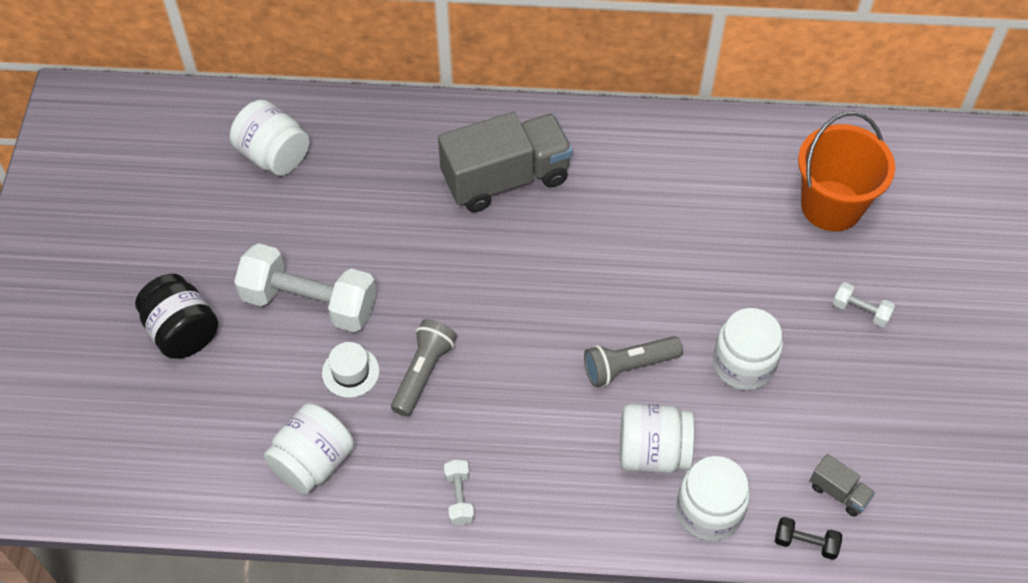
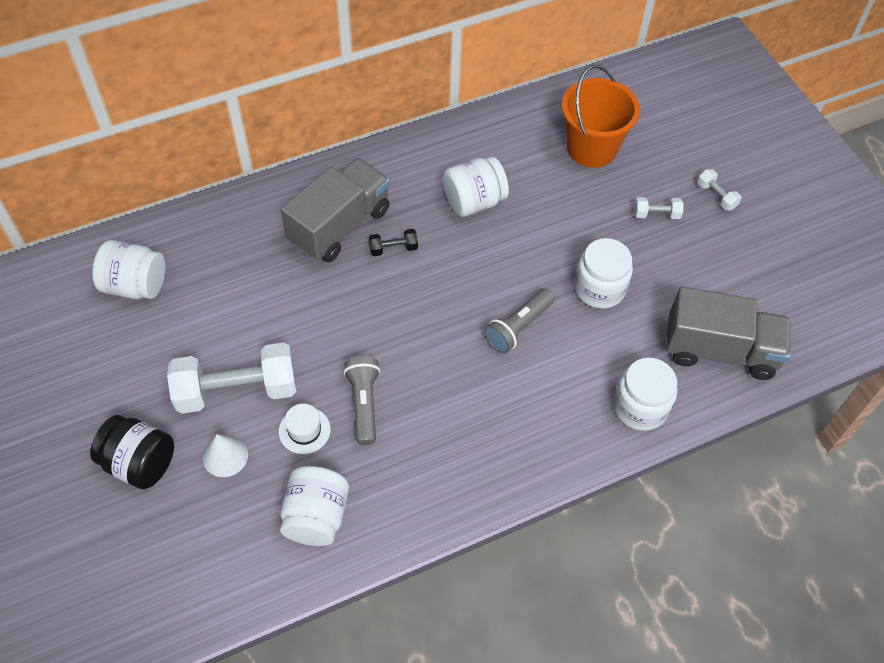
camera: 30 degrees left, 0 degrees up
(262, 362) = (225, 456): none -> white cone
(459, 497) = (450, 487): white dumbbell -> white dumbbell (716, 196)
(652, 452) = (574, 383): white jar -> white jar (474, 202)
(805, 543) = (719, 397): black dumbbell -> black dumbbell (393, 248)
(839, 492) = (720, 350): grey truck -> grey truck, size x2.36

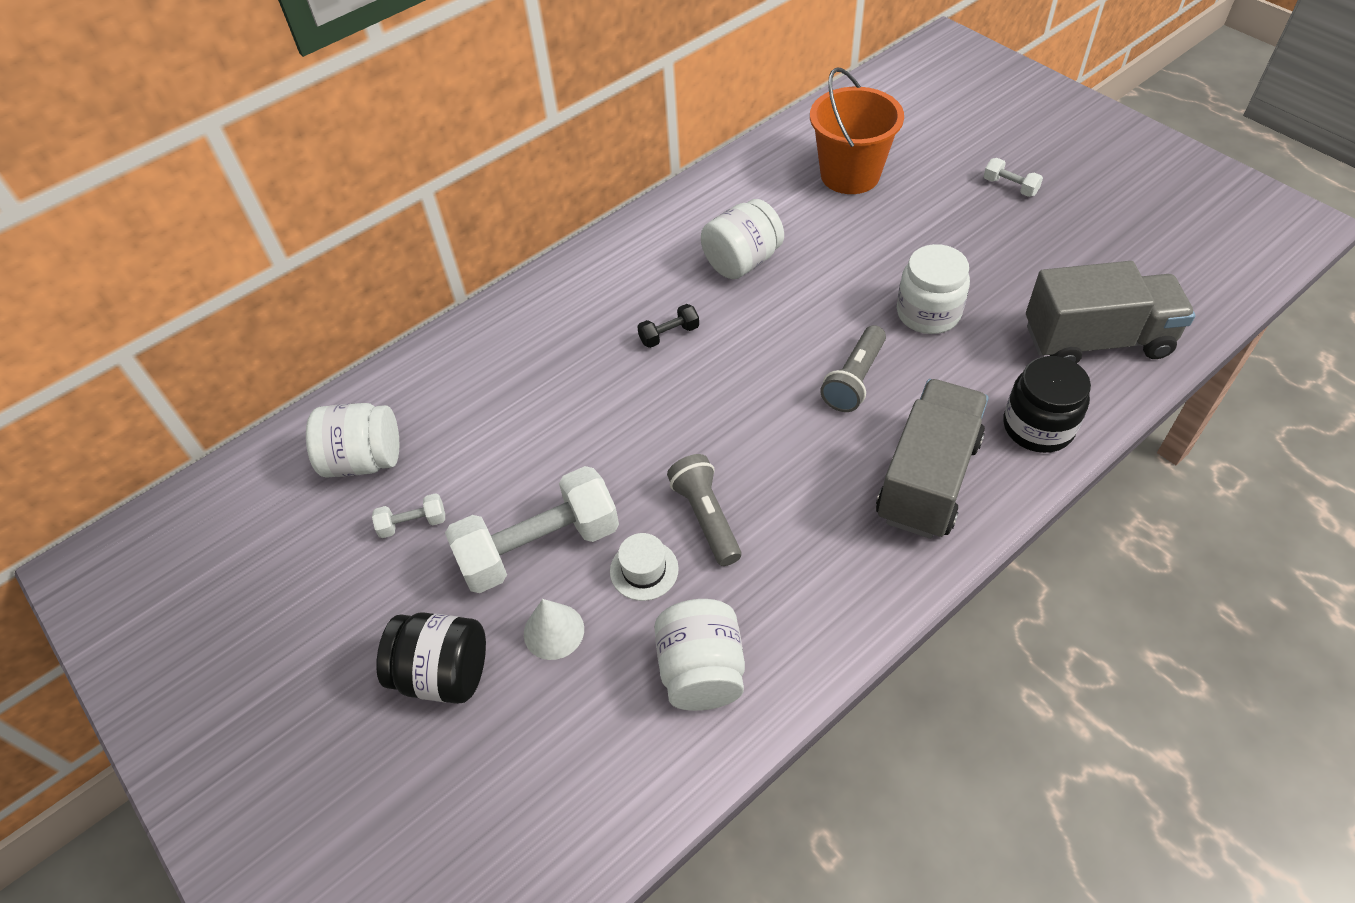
camera: 10 degrees left, 5 degrees down
(339, 226) = (594, 327): grey truck -> grey truck (928, 479)
(640, 407) = (1038, 427): white jar -> black jar
(656, 214) = (954, 221): white dumbbell -> white dumbbell (413, 523)

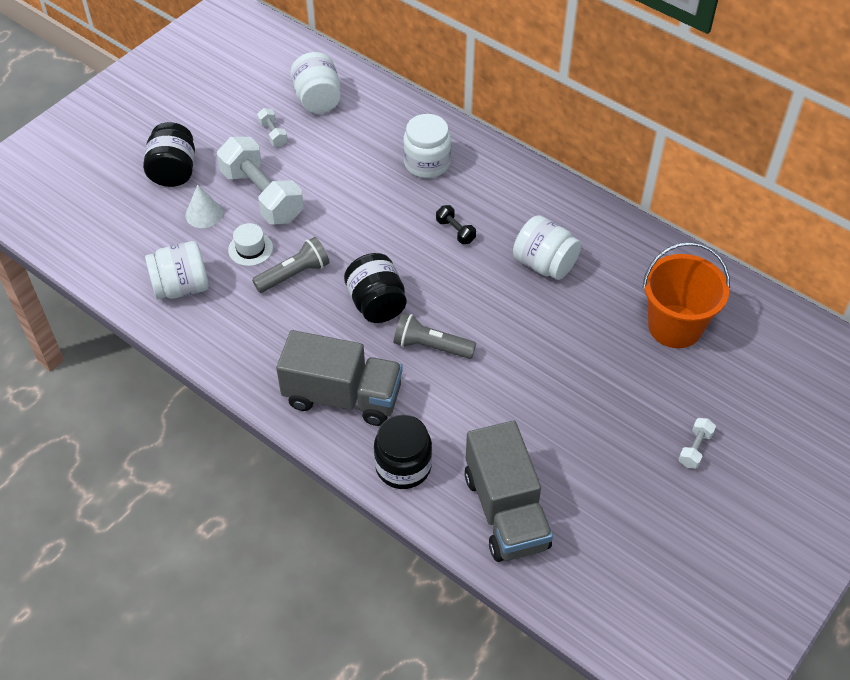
camera: 75 degrees right, 0 degrees up
(776, 428) = (376, 304): none -> black jar
(928, 313) = (513, 390): white jar -> white jar (427, 163)

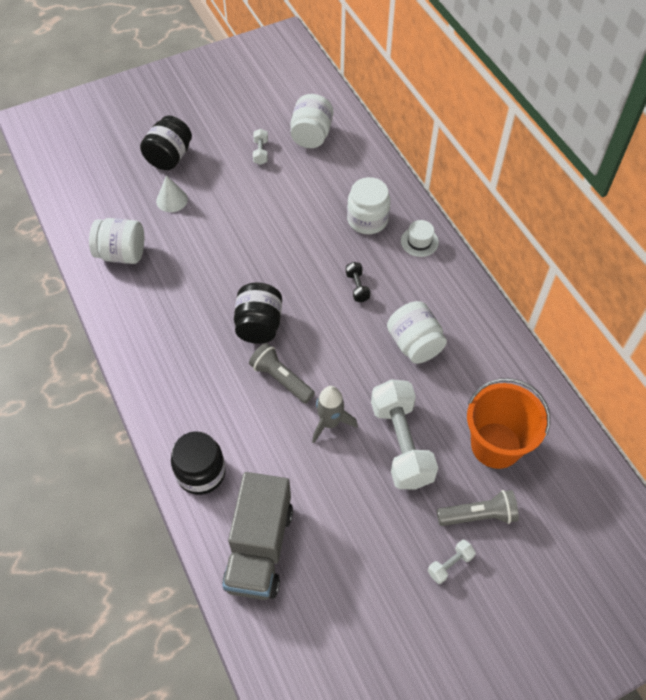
camera: 25 degrees right, 5 degrees up
(250, 249) = (189, 242): white hat -> white hat (419, 241)
(262, 195) = (223, 201): white dumbbell -> white dumbbell (401, 444)
(294, 274) = (210, 275): grey flashlight -> grey flashlight (479, 515)
(343, 396) = (188, 393): grey truck -> none
(505, 368) = (330, 423): none -> grey rocket

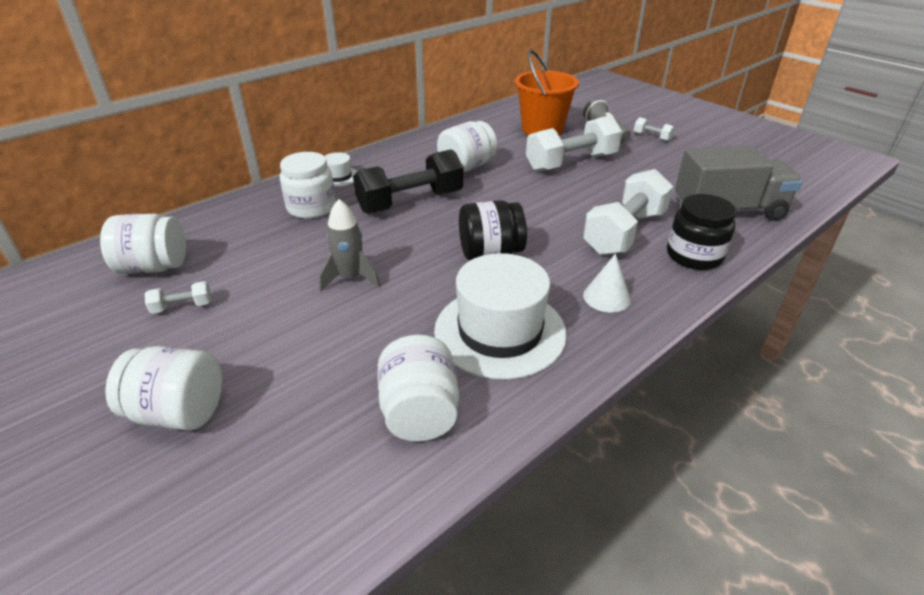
camera: 105 degrees left, 20 degrees down
(168, 307) = (500, 331): none -> white hat
(169, 157) = (179, 412): black jar -> white jar
(172, 200) = (288, 381): white cone -> white cone (606, 297)
(254, 434) = (624, 232): none -> white dumbbell
(281, 379) = (550, 228): grey flashlight -> none
(330, 423) = (578, 195): grey rocket -> grey rocket (350, 278)
(357, 287) = (410, 202): black dumbbell -> black dumbbell, size x2.31

